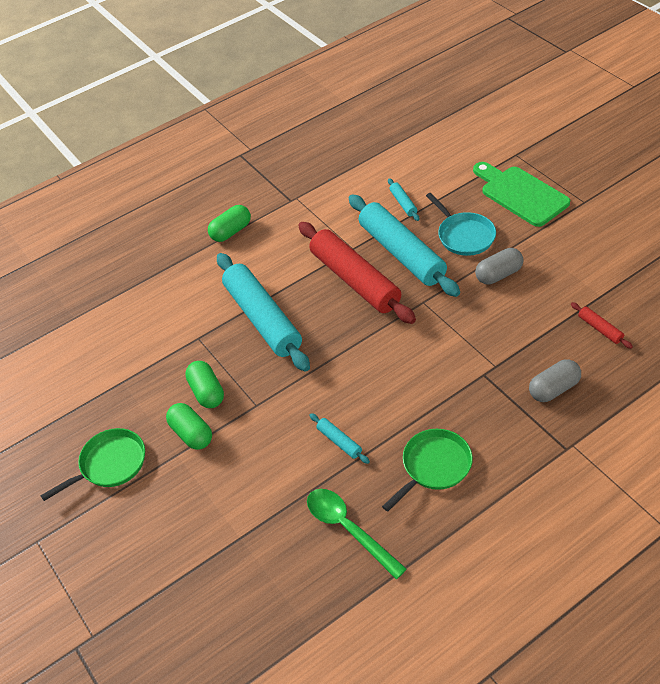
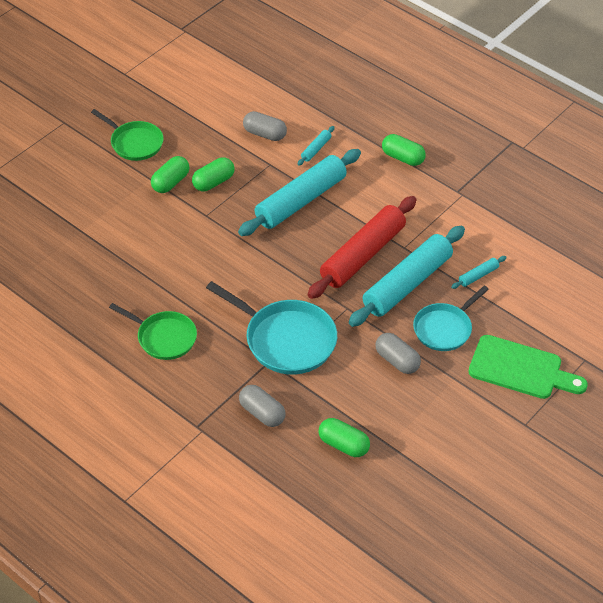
camera: 70 degrees right, 0 degrees up
(149, 336) = (264, 134): none -> grey capsule
(339, 441) = (178, 273): turquoise rolling pin -> turquoise rolling pin (316, 149)
(348, 529) = (97, 292): green spoon -> none
(456, 356) = (286, 340): none -> turquoise pan
(521, 194) = (520, 369): green cutting board -> green cutting board turned 75 degrees clockwise
(600, 329) = (343, 445): red rolling pin -> green capsule

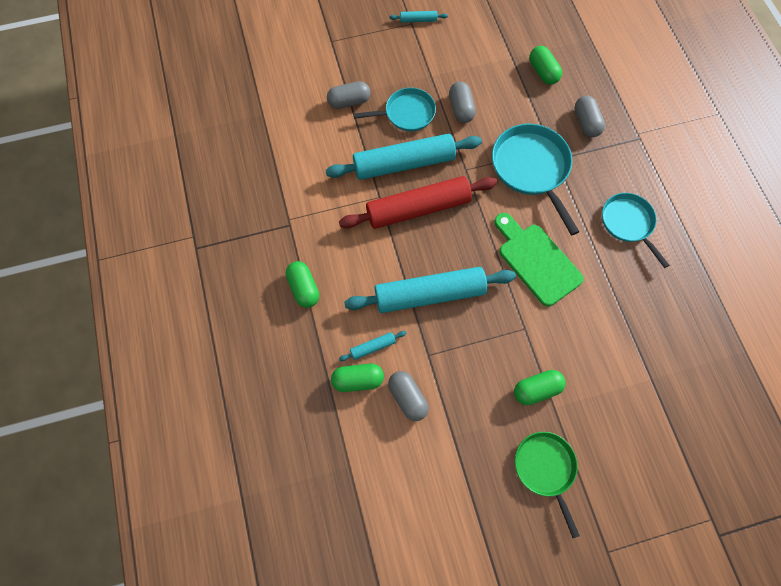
camera: 145 degrees left, 20 degrees up
(164, 337) = (628, 223): green pan -> turquoise pan
(213, 182) = (495, 364): green capsule -> green capsule (358, 380)
(478, 275) = (344, 140): turquoise rolling pin -> turquoise rolling pin (418, 20)
(507, 311) = (349, 102): none -> grey capsule
(520, 369) = (380, 57): green cutting board -> green cutting board (536, 261)

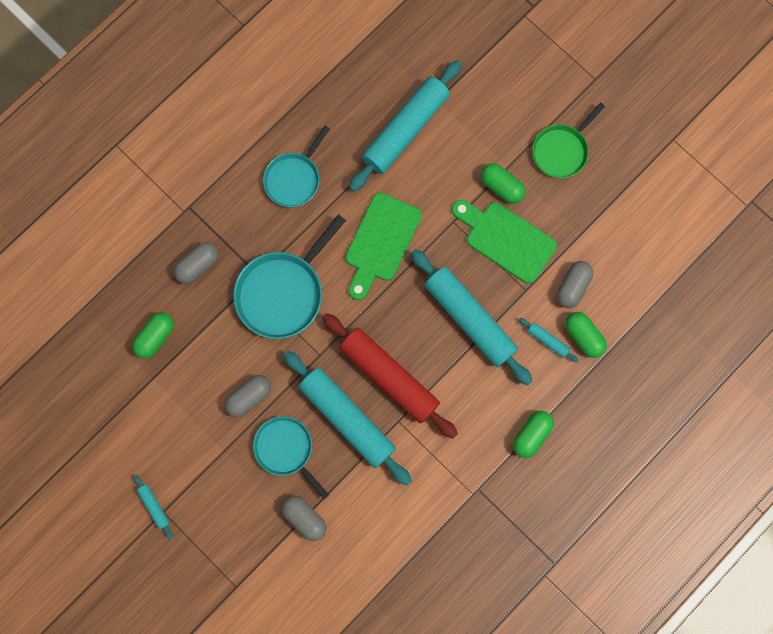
camera: 120 degrees left, 10 degrees up
(484, 365) = (506, 239): none -> green cutting board
(633, 335) = (405, 130): none -> turquoise rolling pin

